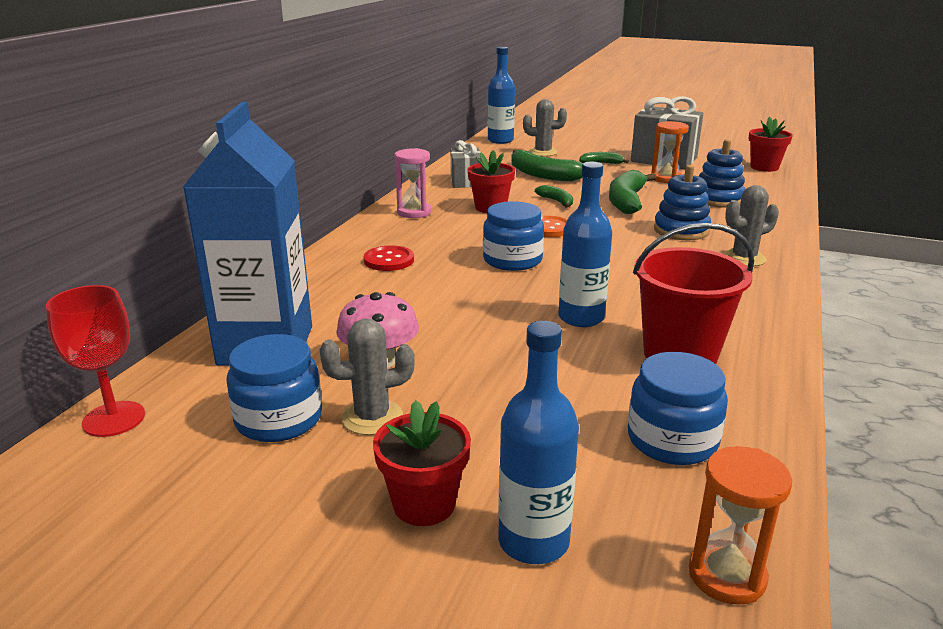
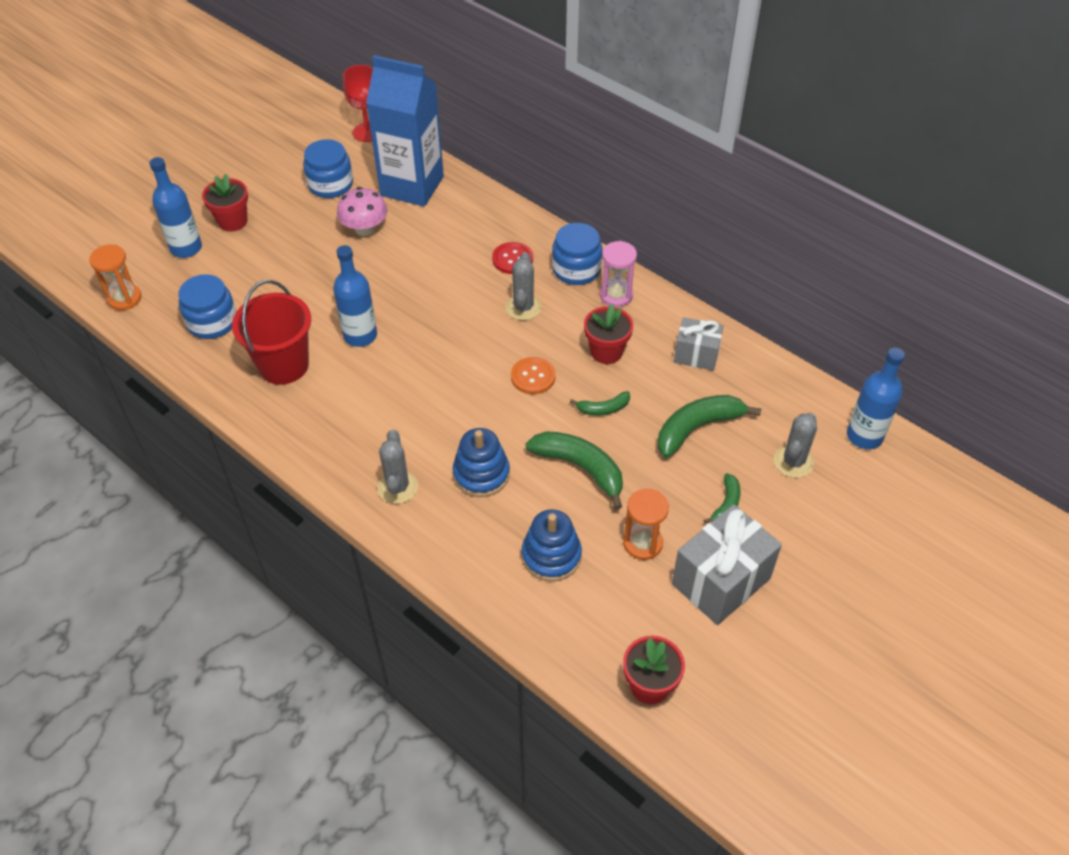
camera: 110 degrees right, 25 degrees up
(372, 417) = (309, 216): grey cactus -> grey cactus (523, 307)
(512, 260) = (476, 330): blue jar -> blue jar (576, 269)

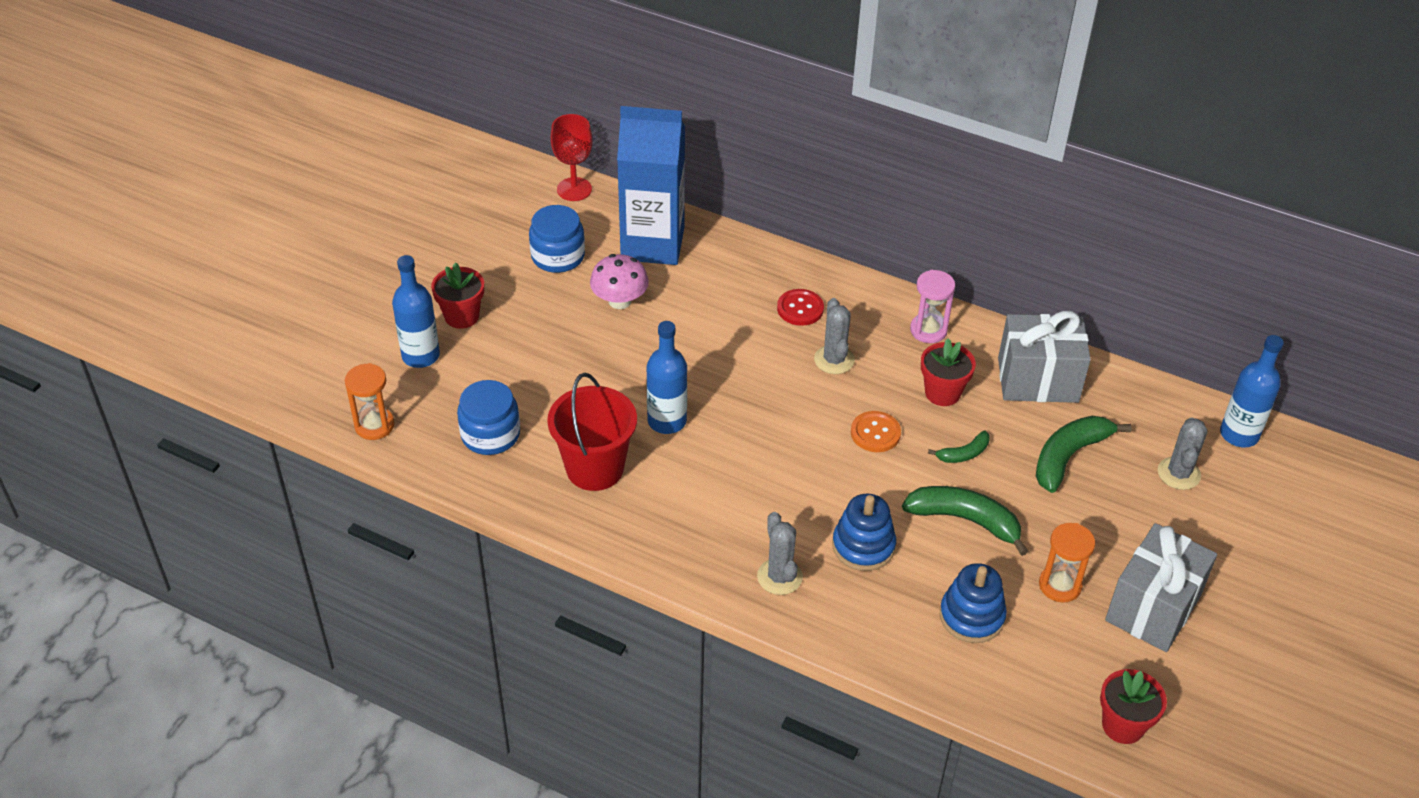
camera: 15 degrees left, 5 degrees down
(576, 269) = (874, 309): blue jar -> none
(696, 355) = (1038, 380): grey gift -> grey gift, size x1.69
(726, 504) = (1128, 529): green banana -> none

